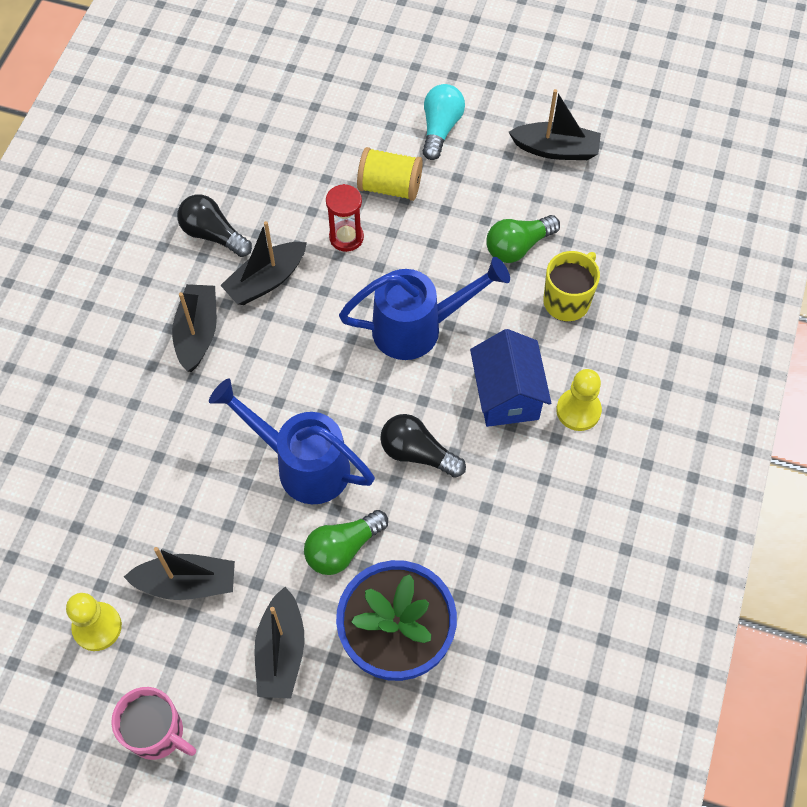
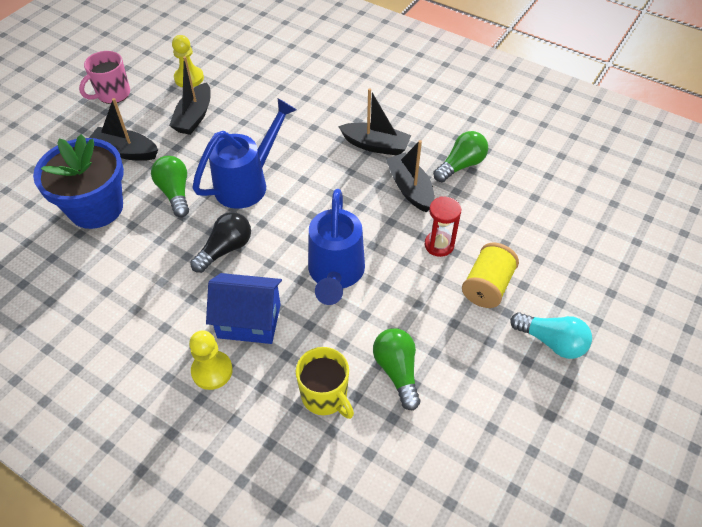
camera: 105 degrees right, 10 degrees down
(213, 235) = (461, 165): black light bulb -> green light bulb
(556, 149) = (511, 441): black boat -> none

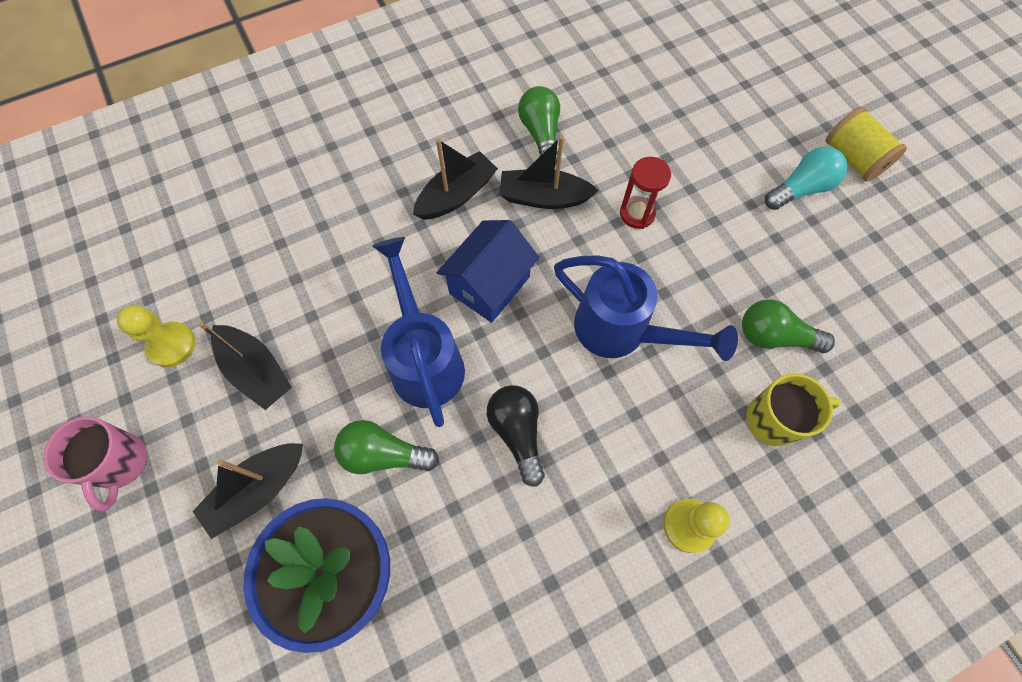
camera: 60 degrees left, 15 degrees up
(249, 321) = (639, 453): blue house -> blue house (489, 285)
(487, 286) = (711, 202): yellow spool -> yellow spool (853, 158)

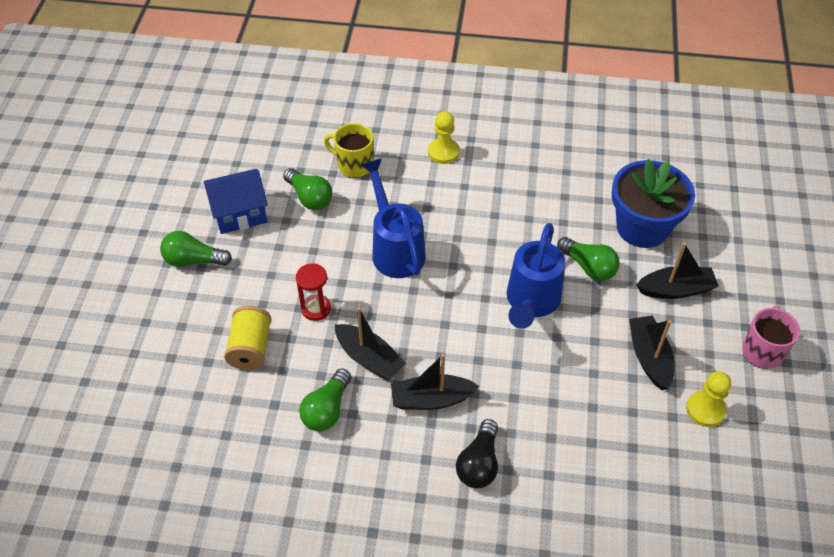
camera: 145 degrees left, 15 degrees down
(489, 285) = (456, 322): blue house -> blue house (240, 214)
(517, 433) = (501, 235): black light bulb -> black light bulb (479, 463)
(800, 189) = (193, 260): turquoise light bulb -> green light bulb
(853, 158) = (136, 257): yellow spool -> yellow spool (250, 348)

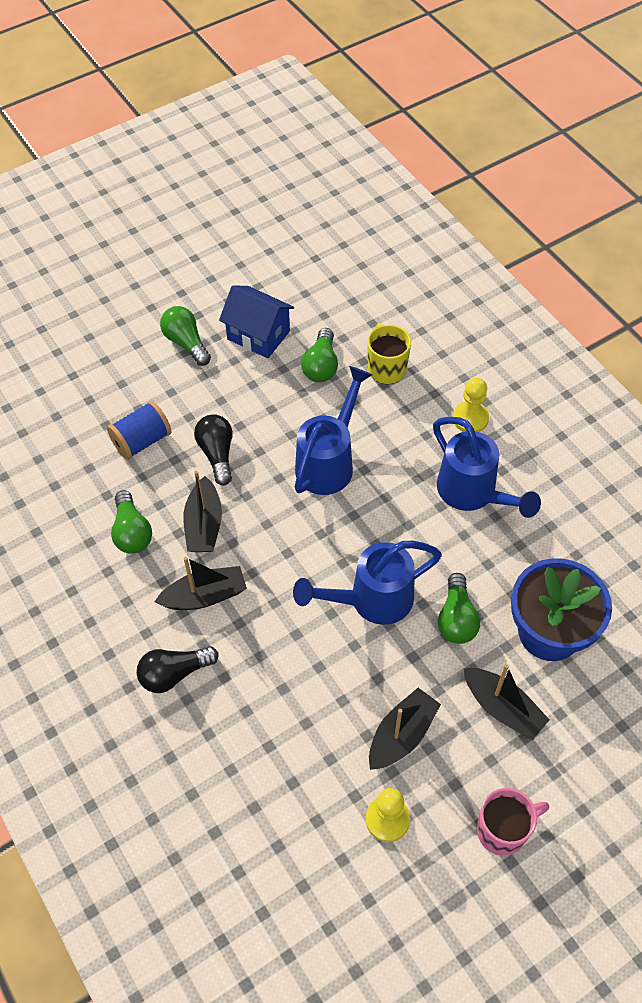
camera: 50 degrees right, 5 degrees up
(250, 348) = (142, 441): yellow spool -> blue spool
(316, 309) = (217, 454): red hourglass -> black light bulb
(327, 409) = (132, 532): green light bulb -> green light bulb turned 90 degrees counterclockwise
(431, 399) = (205, 596): black boat -> black boat turned 120 degrees clockwise
(503, 192) = (473, 494): none -> blue watering can

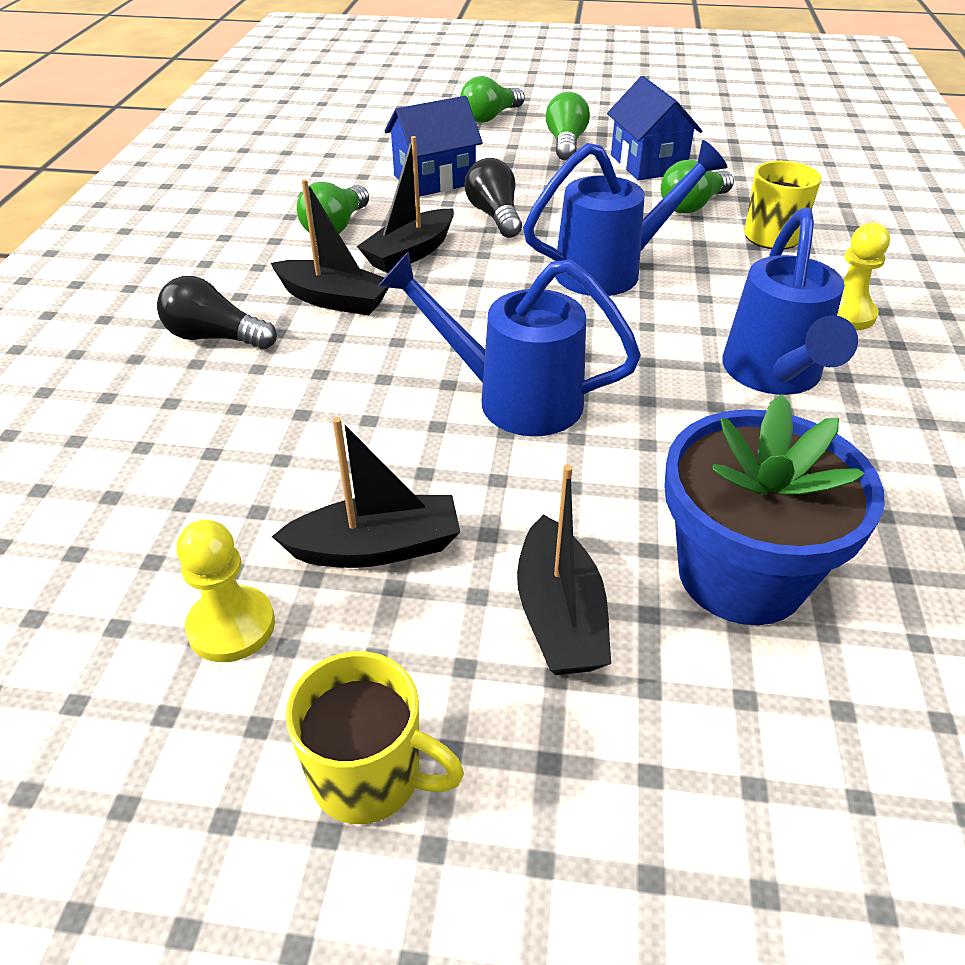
camera: 40 degrees right, 15 degrees down
(142, 441) = (434, 180): blue spool -> blue house
(217, 454) = (494, 216): black light bulb -> black light bulb turned 45 degrees counterclockwise
(456, 619) = (606, 477): green light bulb -> green light bulb (490, 117)
(503, 830) = (370, 776): pink mug -> yellow mug

